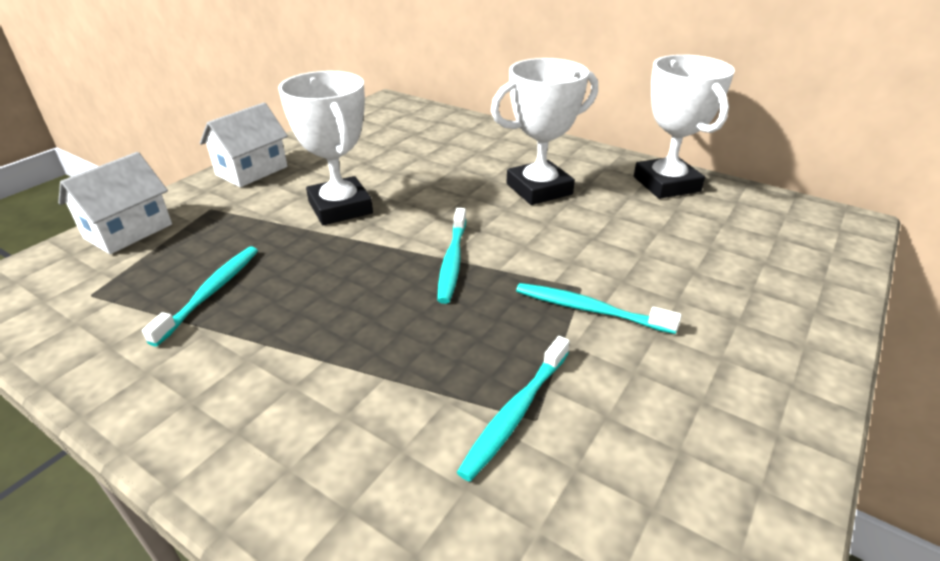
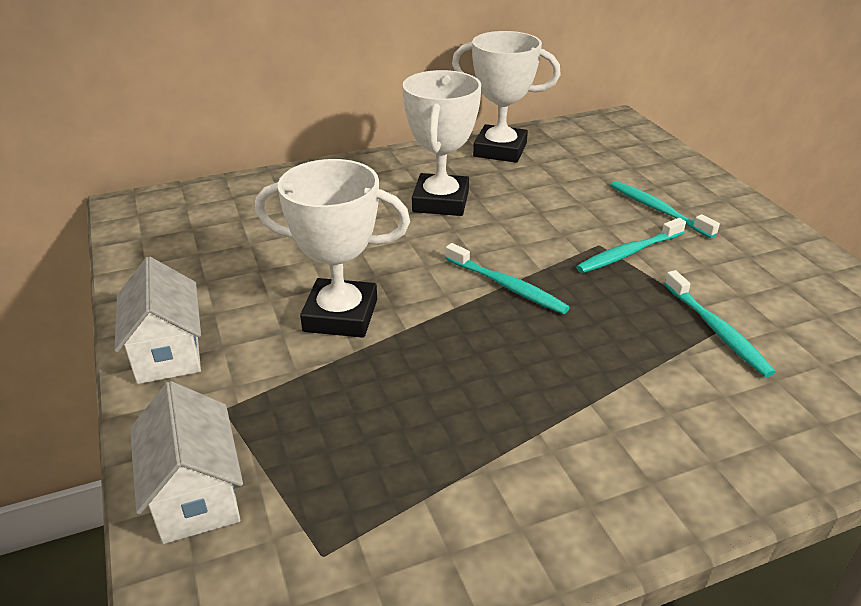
camera: 55 degrees left, 0 degrees up
(210, 293) = (417, 450): turquoise toothbrush -> turquoise toothbrush (658, 210)

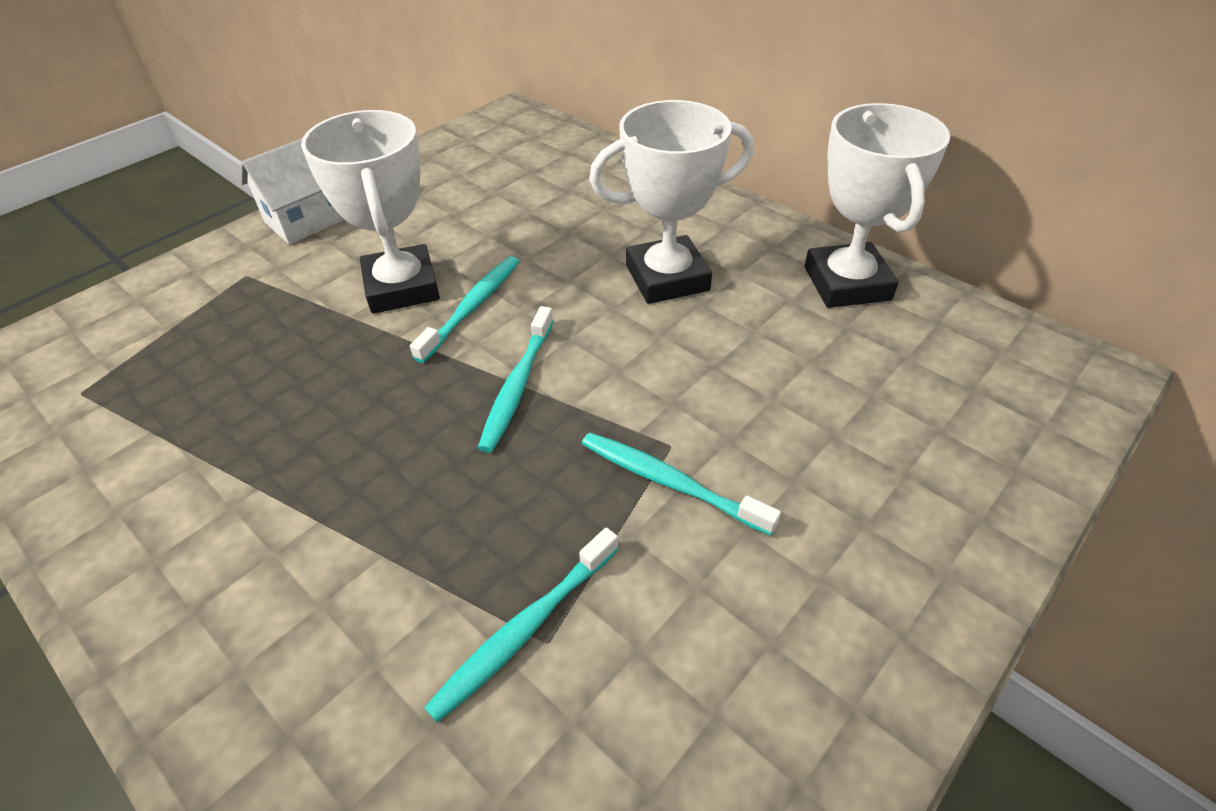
camera: 65 degrees right, 10 degrees up
(196, 494) = (143, 302): white house -> none
(658, 210) = (825, 490): turquoise toothbrush -> turquoise toothbrush (472, 308)

